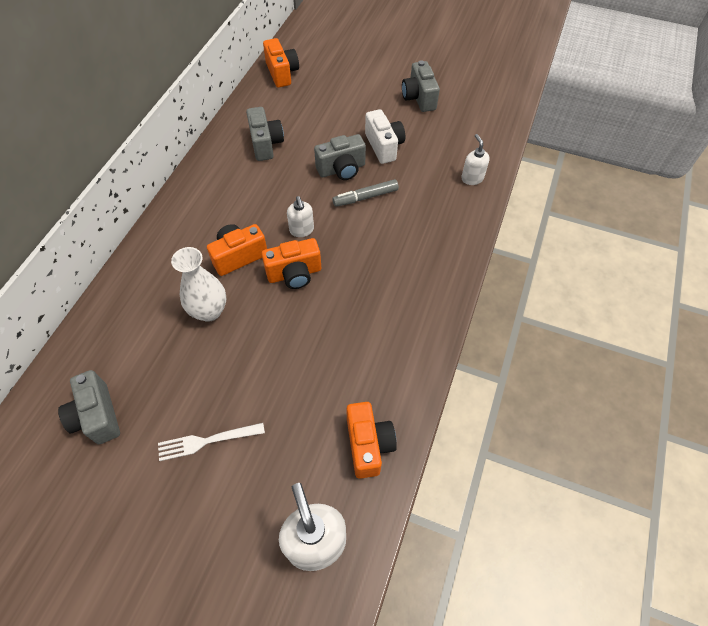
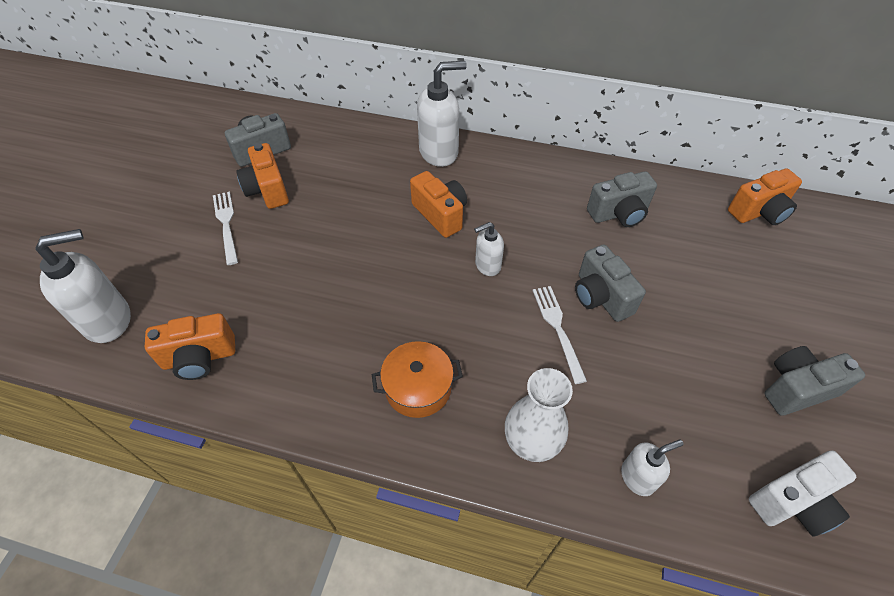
camera: 85 degrees right, 5 degrees down
(157, 251) = (439, 152): none -> white soap dispenser
(209, 311) = (368, 202): white vase -> white vase (531, 443)
(294, 274) = (422, 266): orange camera -> orange camera (267, 190)
(365, 197) = (557, 328): grey marker -> white fork
(384, 146) = (664, 344): white camera -> white camera (793, 502)
(407, 283) = (418, 388): none -> orange pot

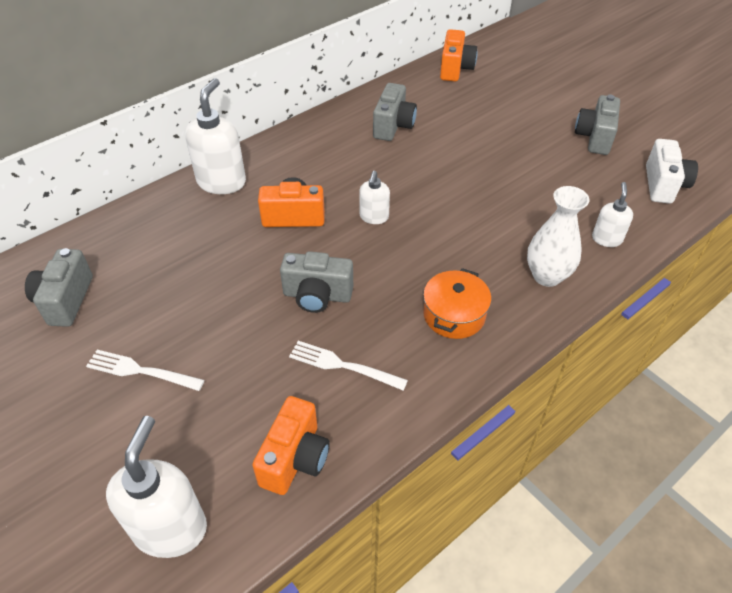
camera: 55 degrees left, 5 degrees down
(267, 190) = (130, 318): orange camera -> none
(557, 328) = (465, 212): white fork -> white fork (342, 365)
(601, 296) = (457, 176): grey camera -> grey camera (317, 295)

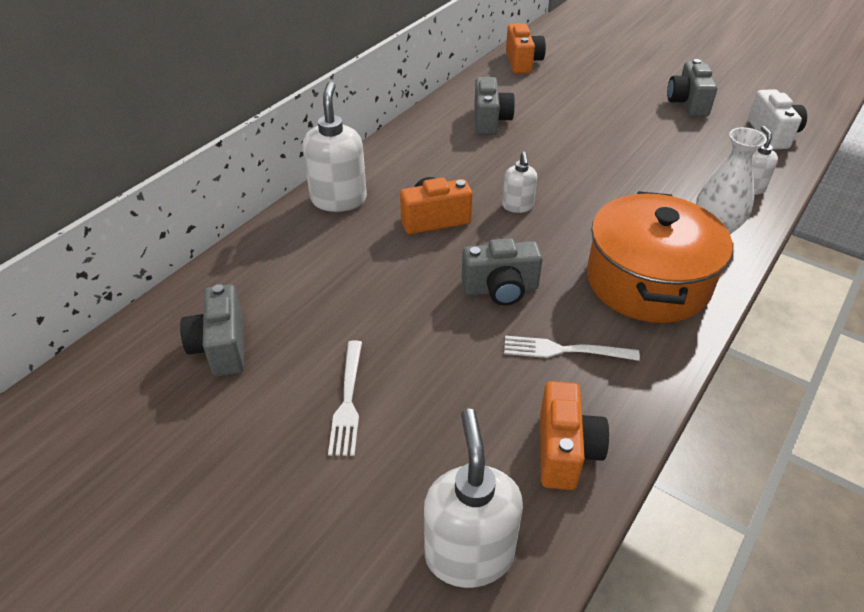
camera: 15 degrees left, 5 degrees down
(140, 371) = (348, 401): white fork -> white fork turned 90 degrees counterclockwise
(454, 315) = (647, 281): orange pot -> orange pot, size x1.87

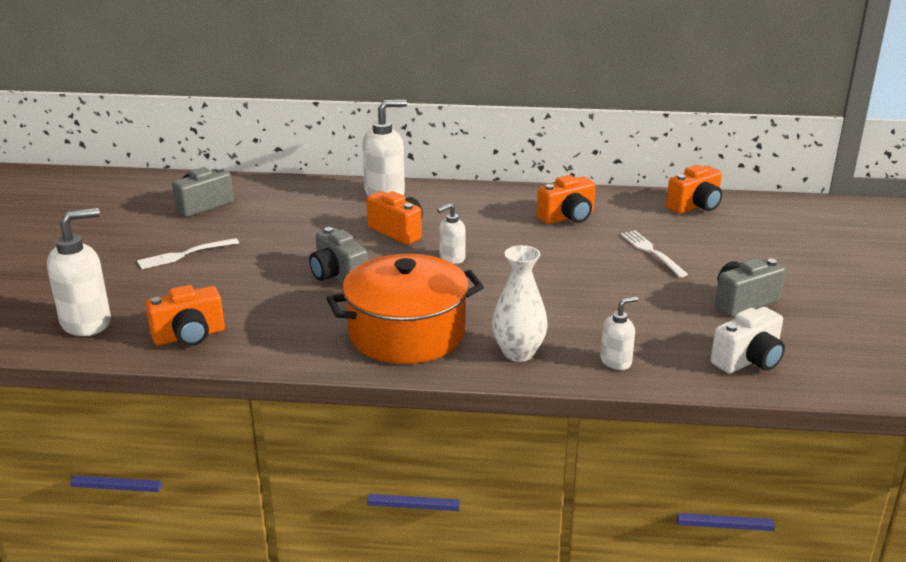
camera: 60 degrees right, 15 degrees down
(490, 121) = (567, 217): grey camera -> orange camera
(564, 350) = (290, 315): white fork -> white fork (651, 252)

